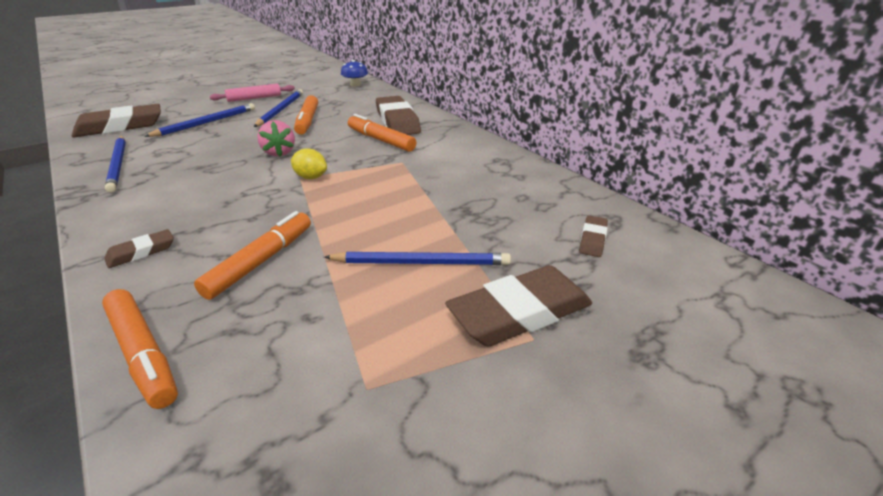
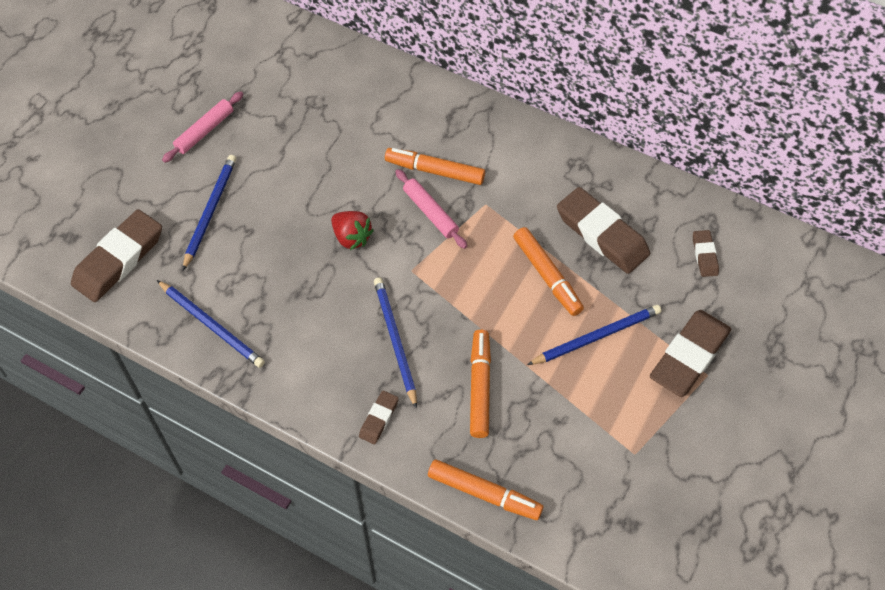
camera: 25 degrees left, 25 degrees up
(279, 152) = (351, 237): pink strawberry -> red strawberry
(281, 110) = (267, 148): blue pencil -> blue pencil (395, 340)
(307, 121) = (322, 162): orange marker -> orange marker (547, 276)
(311, 177) = (421, 266): yellow lemon -> none
(353, 156) = (430, 213): none -> pink rolling pin
(355, 85) = (299, 44): blue mushroom -> none
(397, 121) = (422, 122): brown eraser -> brown eraser (602, 234)

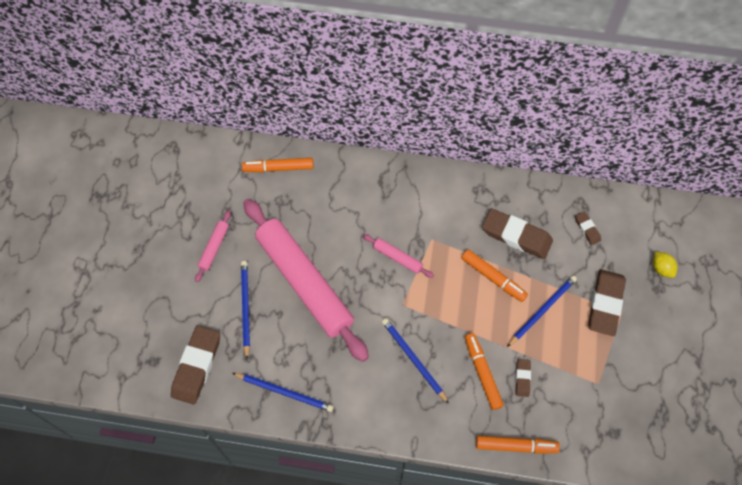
camera: 20 degrees left, 5 degrees up
(297, 204) = (304, 282): none -> pink rolling pin
(351, 237) = (352, 294): red strawberry -> none
(379, 419) = (426, 419): brown eraser -> brown eraser (522, 378)
(435, 171) = (387, 226): orange marker -> orange marker (278, 168)
(790, 337) = (661, 269): none -> yellow lemon

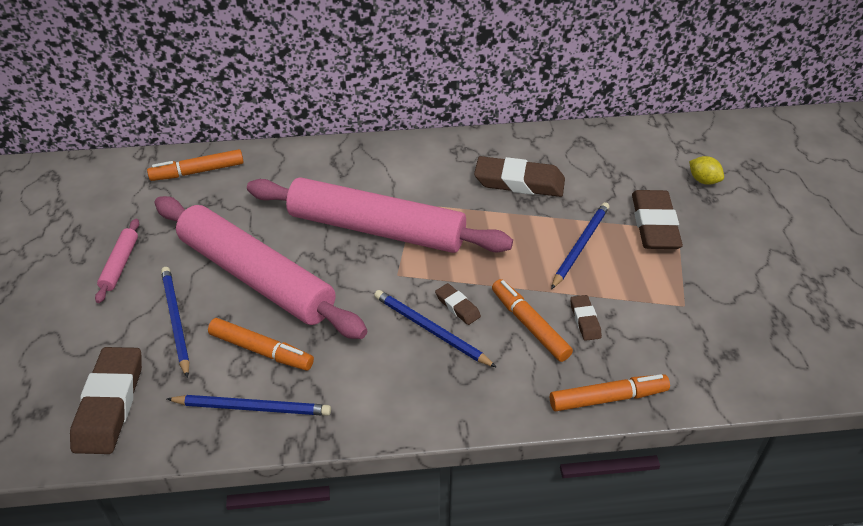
camera: 15 degrees left, 20 degrees down
(397, 258) = (376, 229): pink rolling pin -> pink rolling pin, size x2.50
(493, 278) = (506, 226): orange marker -> orange marker (261, 350)
(587, 229) = (600, 161): brown eraser -> brown eraser (457, 306)

